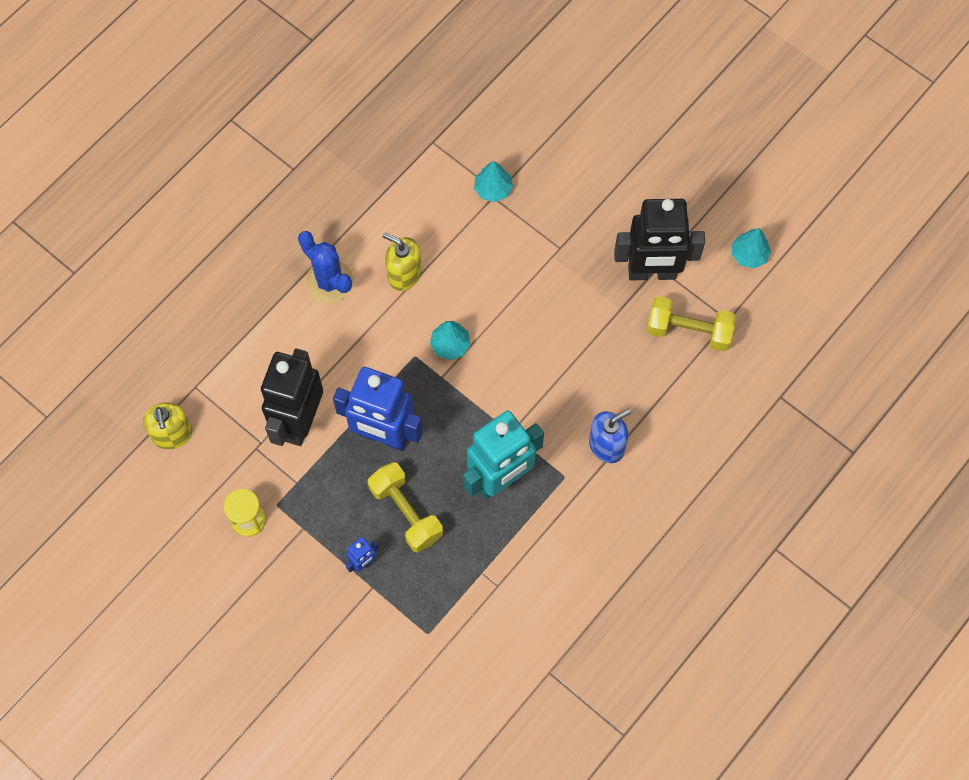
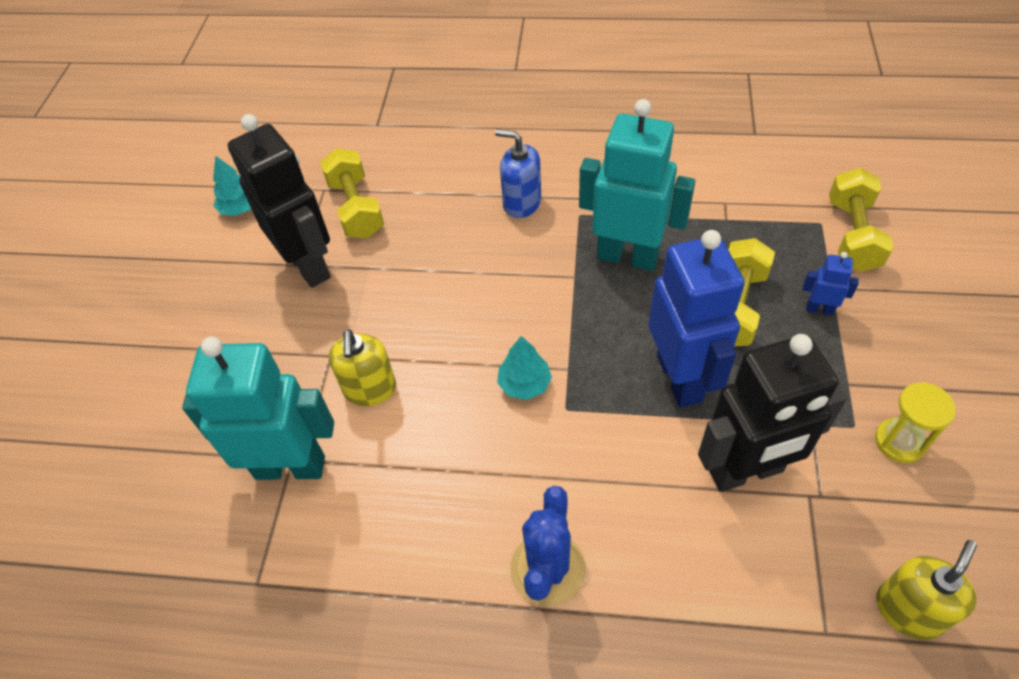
camera: 120 degrees left, 15 degrees down
(401, 643) = (852, 235): none -> yellow dumbbell
(404, 274) = (473, 488): yellow soap dispenser -> yellow soap dispenser (370, 389)
(493, 189) = (290, 466): turquoise tree -> turquoise robot

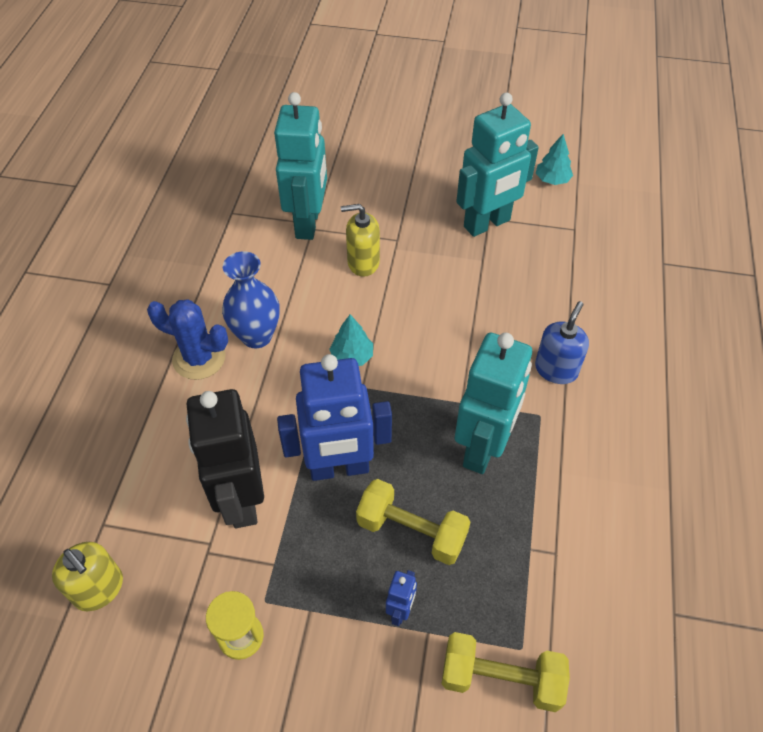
camera: 90 degrees right, 0 degrees up
(309, 265) = (487, 224): black robot -> turquoise robot
(356, 208) = (551, 251): yellow dumbbell -> none
(502, 499) = (257, 336): none -> blue vase

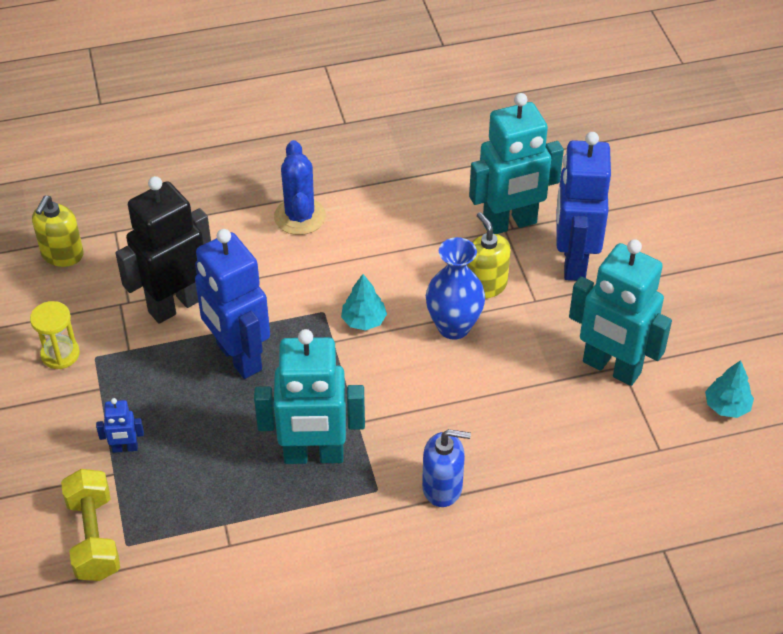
camera: 65 degrees right, 5 degrees down
(257, 336) = (347, 244): blue vase -> blue vase (453, 327)
(371, 203) = (573, 261): none -> blue robot
(411, 531) = (201, 430): yellow dumbbell -> none

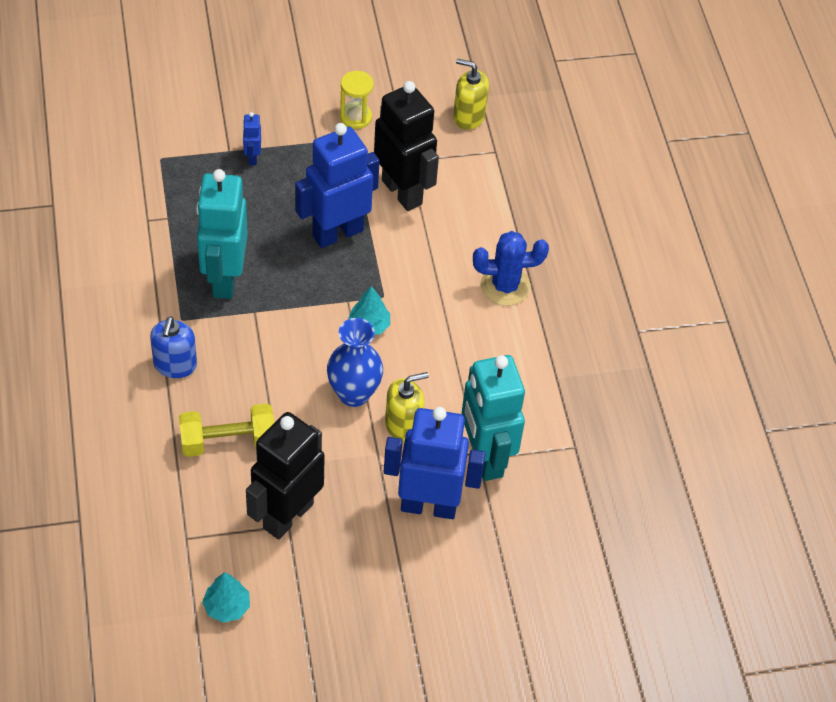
camera: 90 degrees right, 5 degrees up
(94, 537) = (171, 139): yellow dumbbell -> yellow dumbbell (228, 441)
(611, 368) = (287, 515): turquoise robot -> black robot

